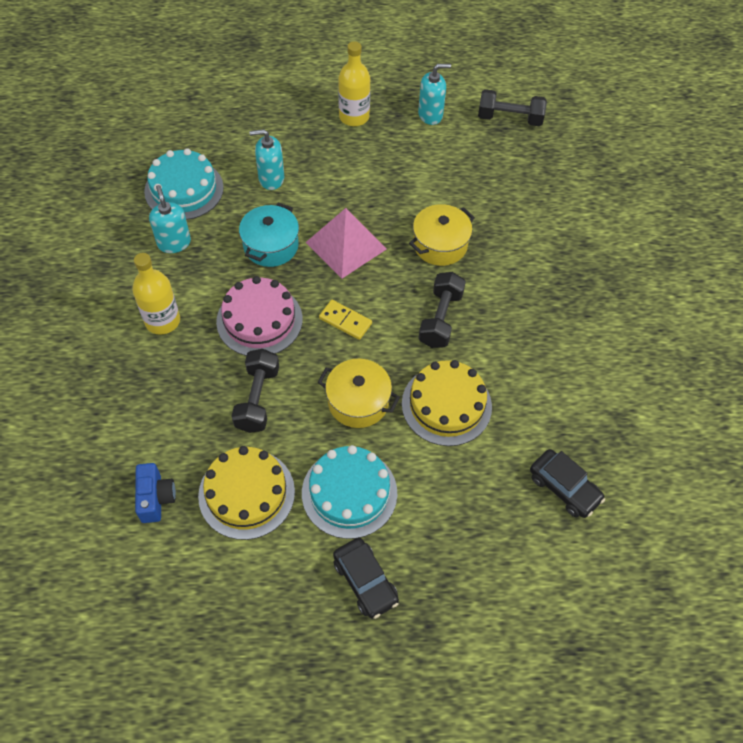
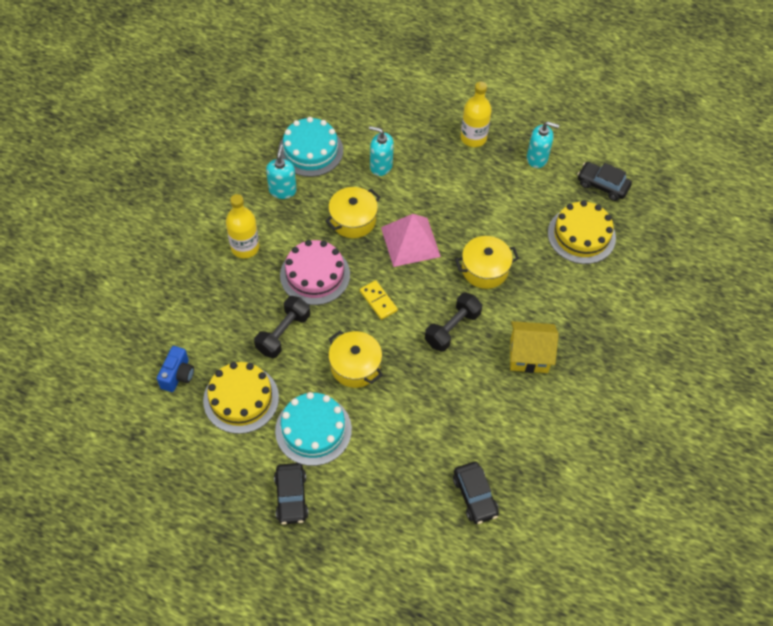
camera: 25 degrees right, 0 degrees up
(271, 245) = (353, 220): turquoise pot -> yellow pot
(446, 405) = (420, 396): yellow cake -> yellow cake (581, 235)
(509, 119) = (602, 185): black dumbbell -> black car
(535, 315) = (529, 356): none -> yellow house

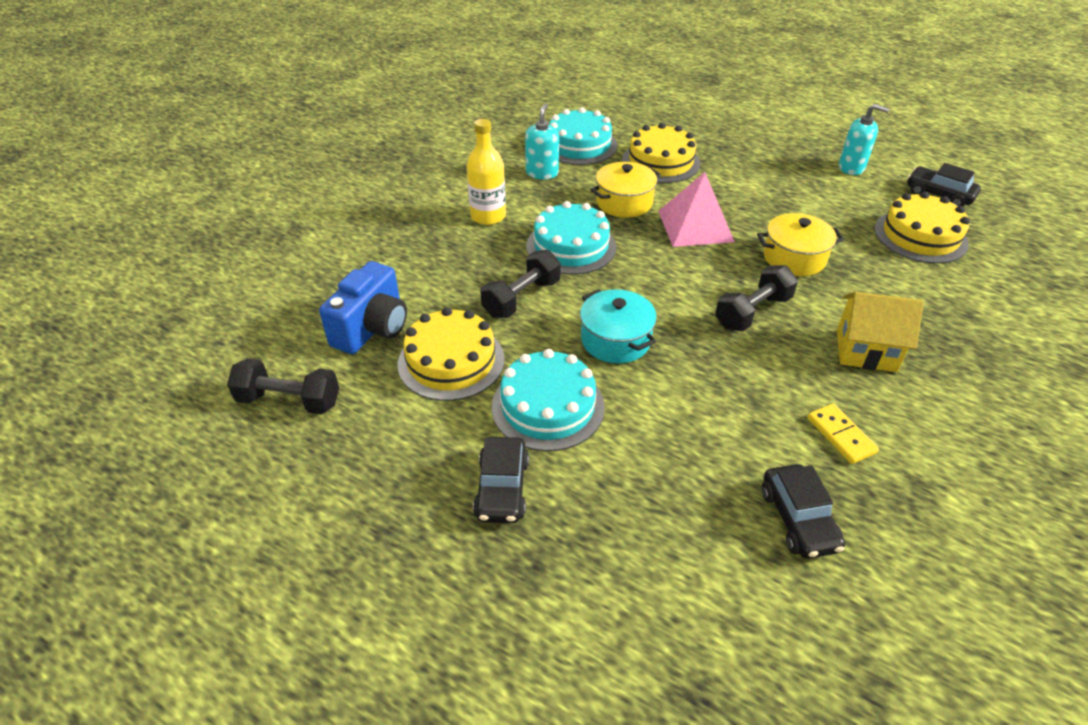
camera: 10 degrees right, 15 degrees down
(135, 446) = (289, 401): none -> black dumbbell
(178, 375) = (372, 328): blue camera -> blue camera, size x1.55
(315, 275) = (571, 246): pink cake -> turquoise cake
(355, 366) = (615, 340): yellow pot -> turquoise pot
(378, 301) = (651, 277): yellow domino -> yellow domino (841, 435)
(381, 166) = (660, 162): turquoise soap dispenser -> yellow cake
(473, 138) = (771, 147): yellow bottle -> none

